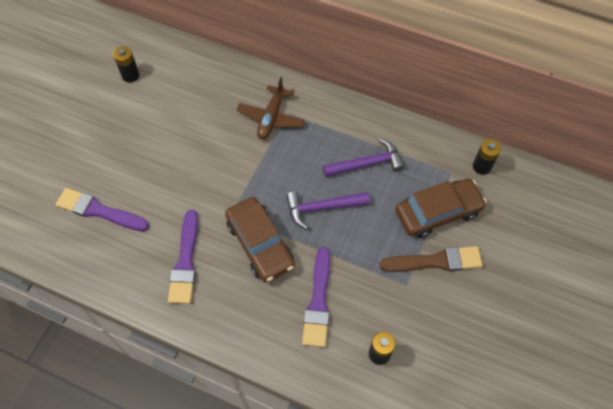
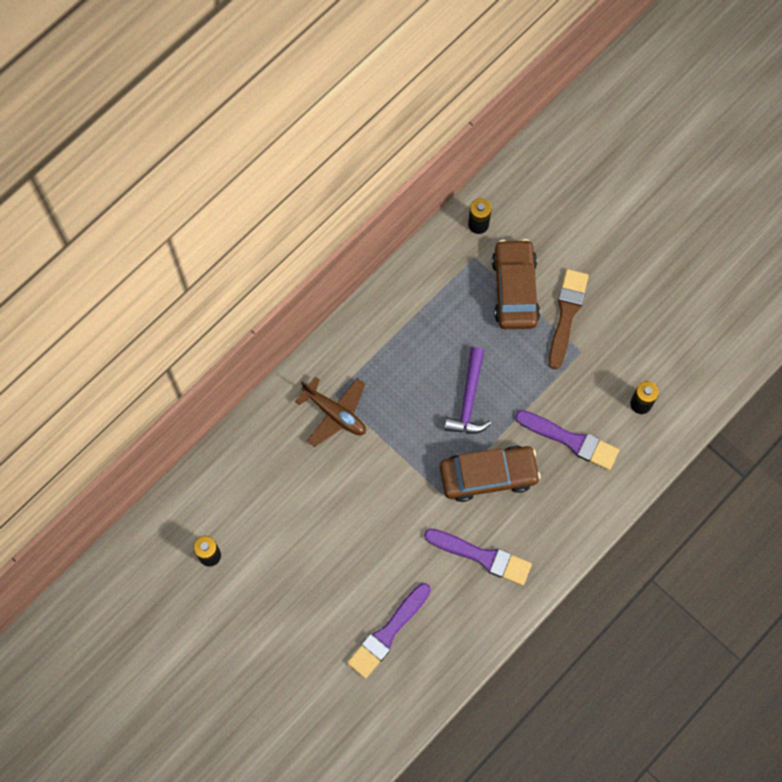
camera: 70 degrees left, 10 degrees up
(367, 164) = (432, 335): purple hammer -> none

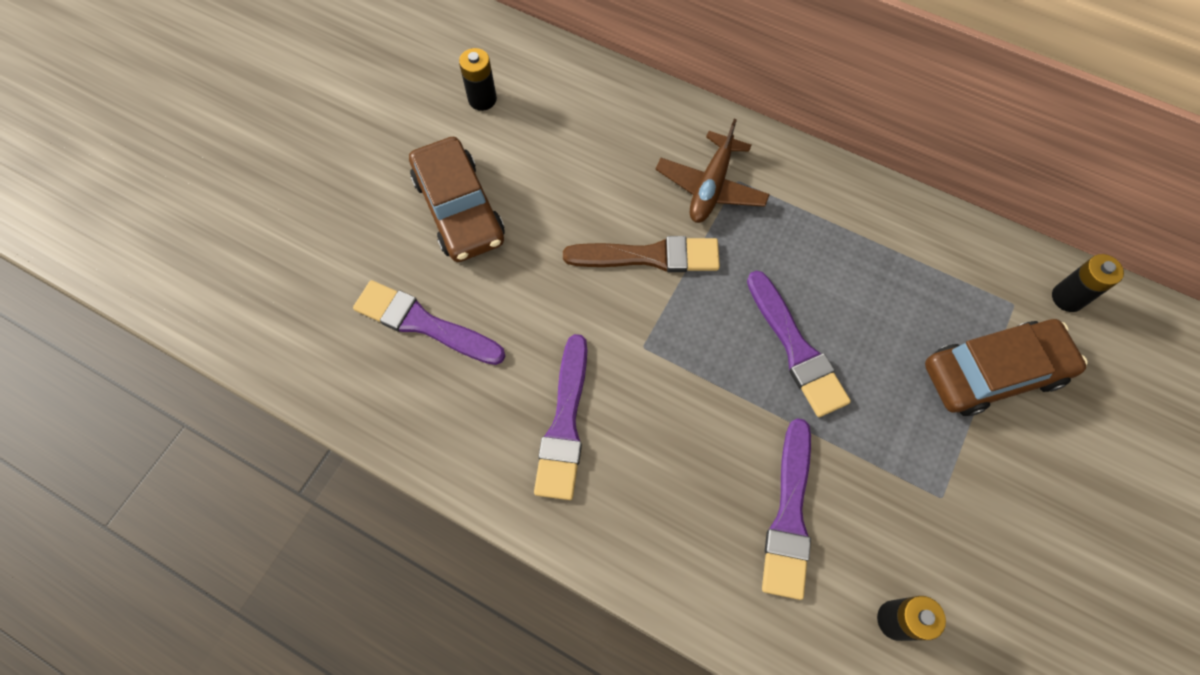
camera: 75 degrees right, 5 degrees down
(469, 399) = (796, 349): purple hammer -> purple brush
(488, 476) = (690, 403): brown car -> brown car (459, 209)
(566, 314) = (991, 459): brown brush -> brown brush (649, 256)

